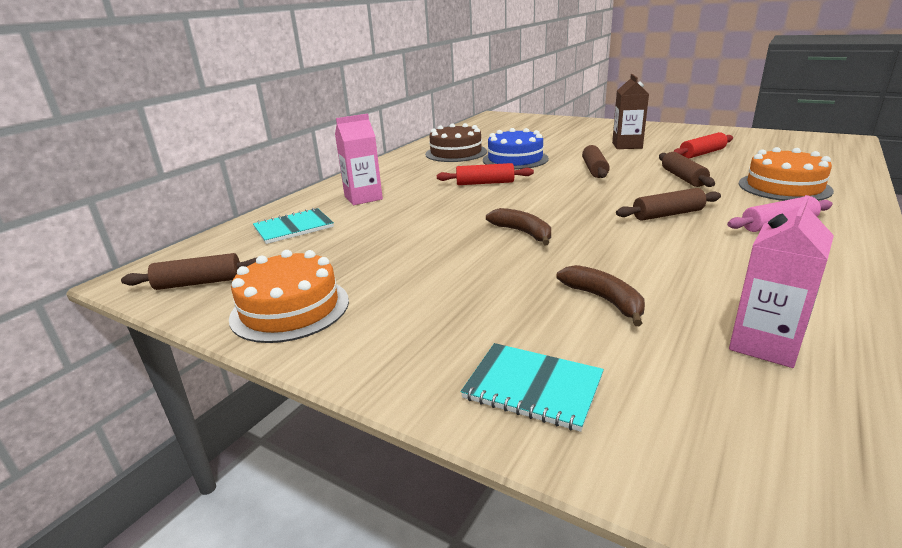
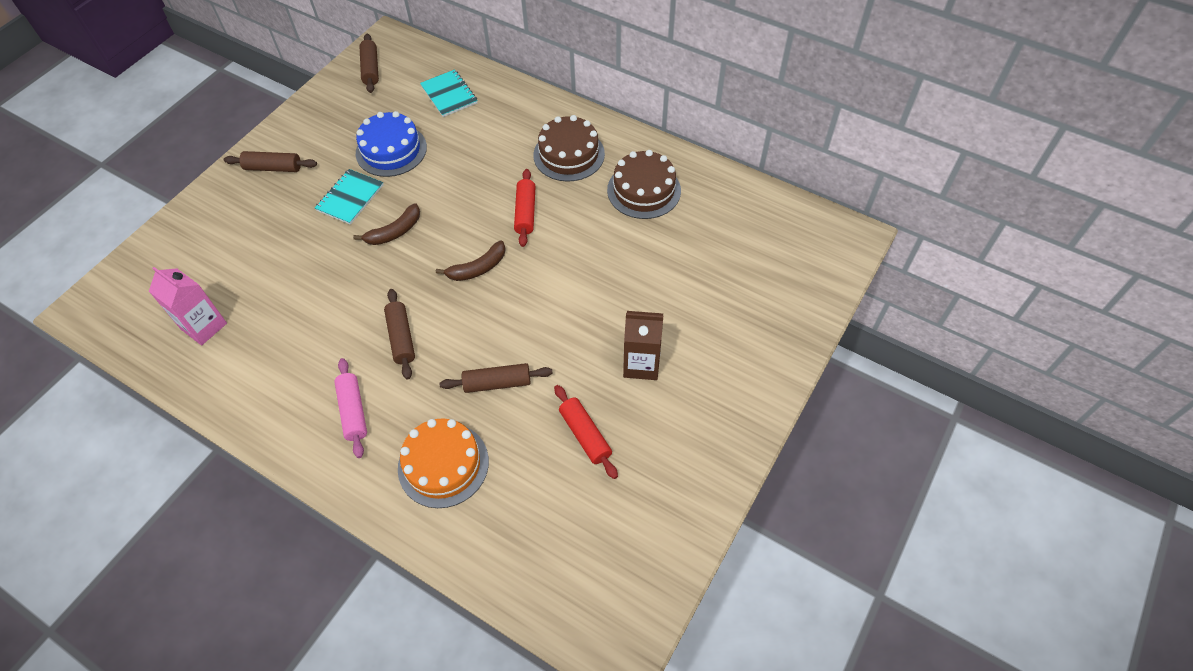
camera: 90 degrees right, 30 degrees up
(290, 309) = (322, 117): orange cake -> none
(363, 198) = (507, 127): pink carton -> none
(410, 174) = (569, 154): none -> brown cake
(515, 159) = (604, 243): blue cake -> blue cake (391, 150)
(533, 387) = (210, 219): turquoise notebook -> turquoise notebook (350, 198)
(594, 169) = (547, 309): brown rolling pin -> brown rolling pin (273, 168)
(604, 300) = (277, 263): brown banana -> brown banana (477, 268)

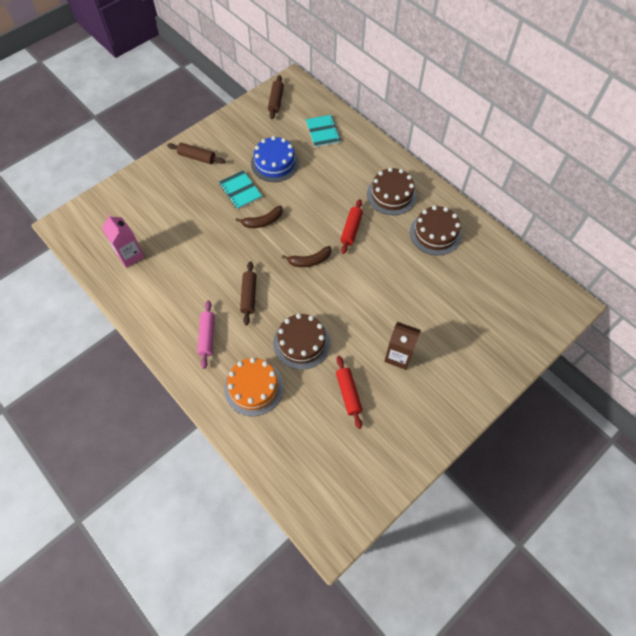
camera: 15 degrees right, 5 degrees up
(350, 198) = (240, 190): turquoise notebook -> turquoise notebook turned 75 degrees counterclockwise
(497, 383) = (301, 343): brown rolling pin -> brown cake

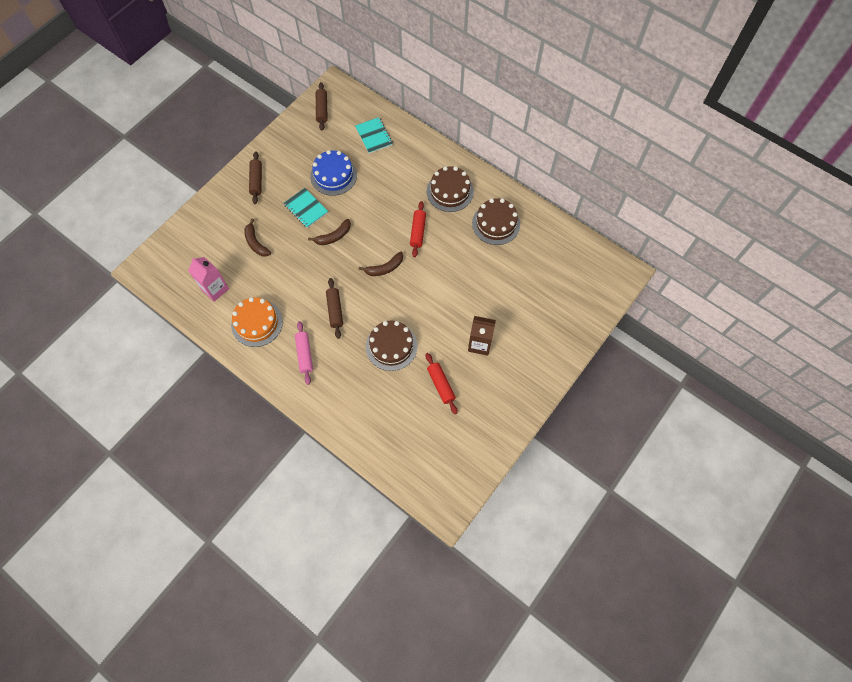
camera: 10 degrees left, 5 degrees up
(182, 216) = (256, 243): none -> brown banana
(197, 157) = (256, 180): brown rolling pin -> brown rolling pin turned 75 degrees clockwise
(254, 387) = (356, 393): orange cake -> orange cake (257, 323)

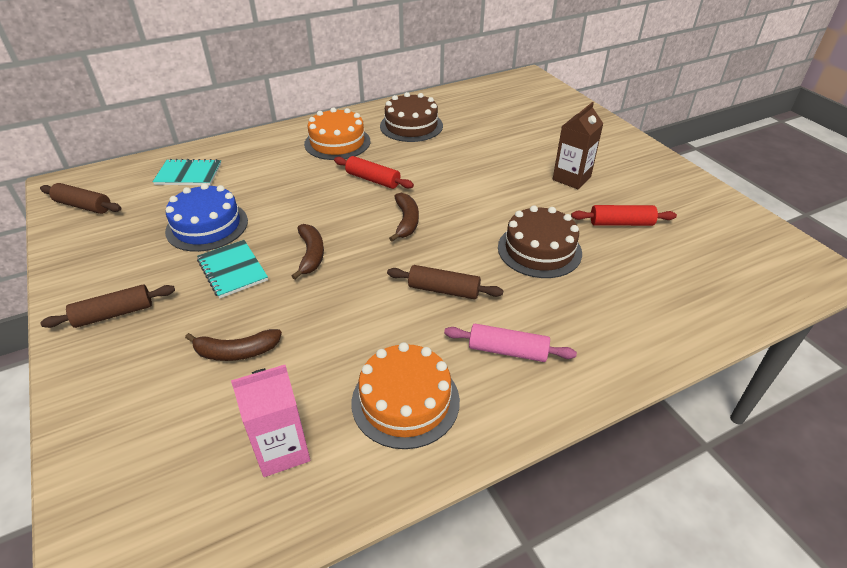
camera: 65 degrees left, 25 degrees down
(256, 180) = (114, 314): brown rolling pin -> brown rolling pin turned 45 degrees counterclockwise
(306, 208) = (233, 270): turquoise notebook -> turquoise notebook turned 75 degrees clockwise
(450, 191) = (337, 142): brown cake -> orange cake

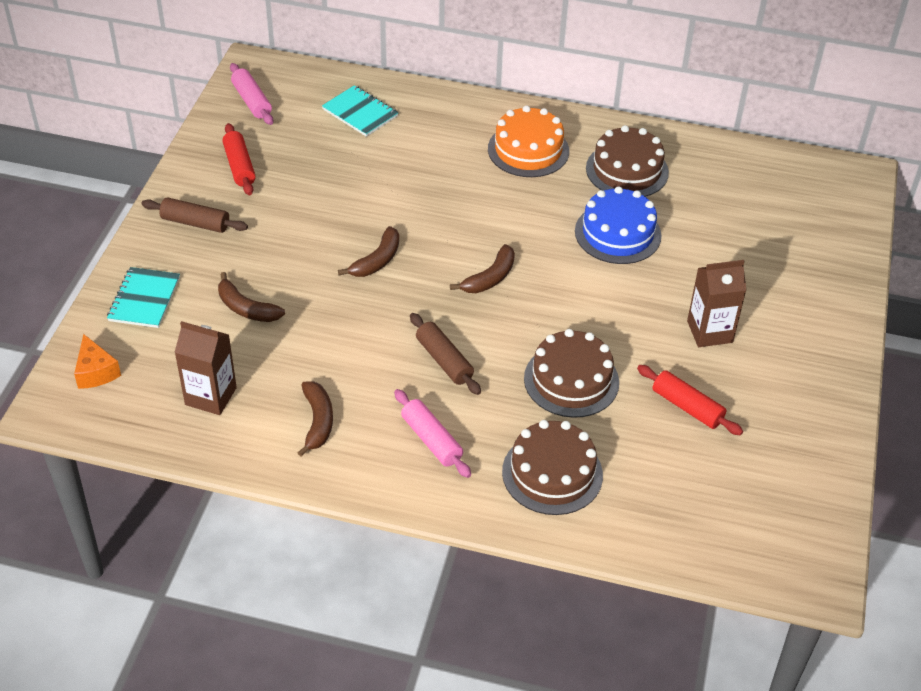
camera: 40 degrees right, 5 degrees up
(83, 206) = (252, 101): brown rolling pin -> pink rolling pin
(126, 515) = (96, 372): none -> orange cheese
(207, 226) = (325, 180): blue cake -> blue cake (618, 233)
(233, 270) = (306, 237): turquoise notebook -> turquoise notebook (144, 299)
(282, 450) = (211, 396): pink carton -> brown carton
(373, 179) = (512, 215): red rolling pin -> red rolling pin (239, 166)
(405, 401) = (318, 422): orange cake -> brown banana
(612, 315) = (552, 473): none -> brown cake

